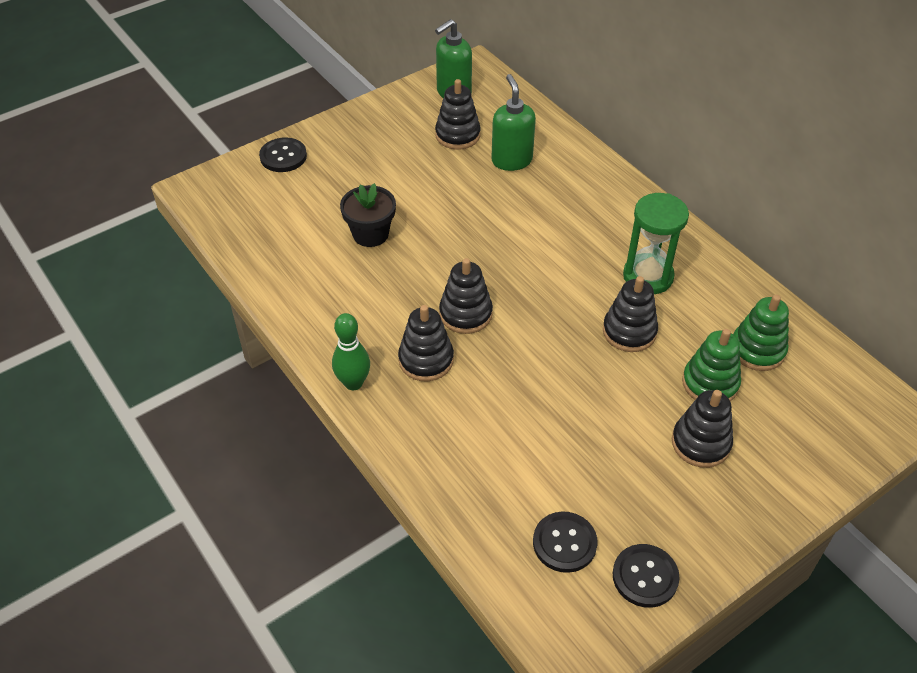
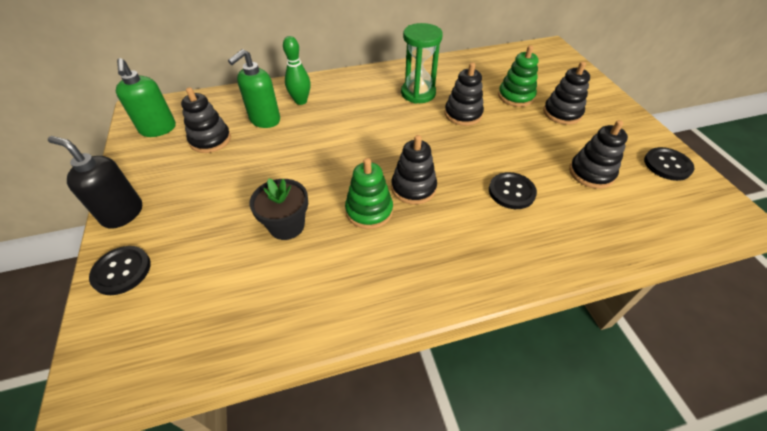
camera: 70 degrees left, 0 degrees up
(339, 126) = (122, 213): none -> black soap dispenser
(353, 383) = (466, 284): green bowling pin -> green bowling pin (301, 101)
(426, 360) = (454, 225): black stacking toy -> black stacking toy (591, 173)
(511, 160) = (264, 120): green soap dispenser -> green soap dispenser turned 60 degrees counterclockwise
(564, 543) = (643, 194): black button -> black button (511, 192)
(757, 350) = (494, 73): green stacking toy -> green stacking toy (369, 211)

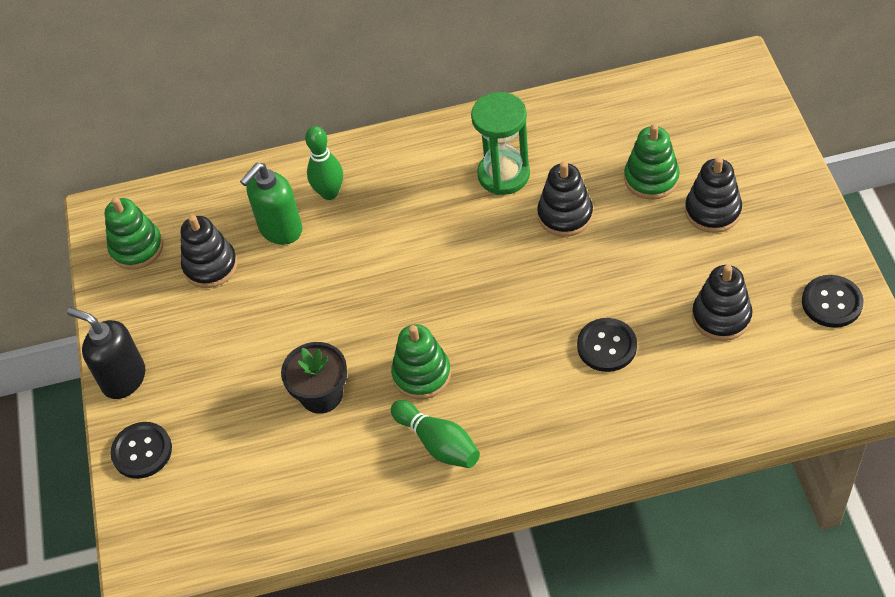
camera: 10 degrees right, 5 degrees up
(158, 129) = (137, 248): green soap dispenser -> green stacking toy
(386, 264) = (438, 443): none -> green bowling pin
(413, 188) = (480, 341): black stacking toy -> none

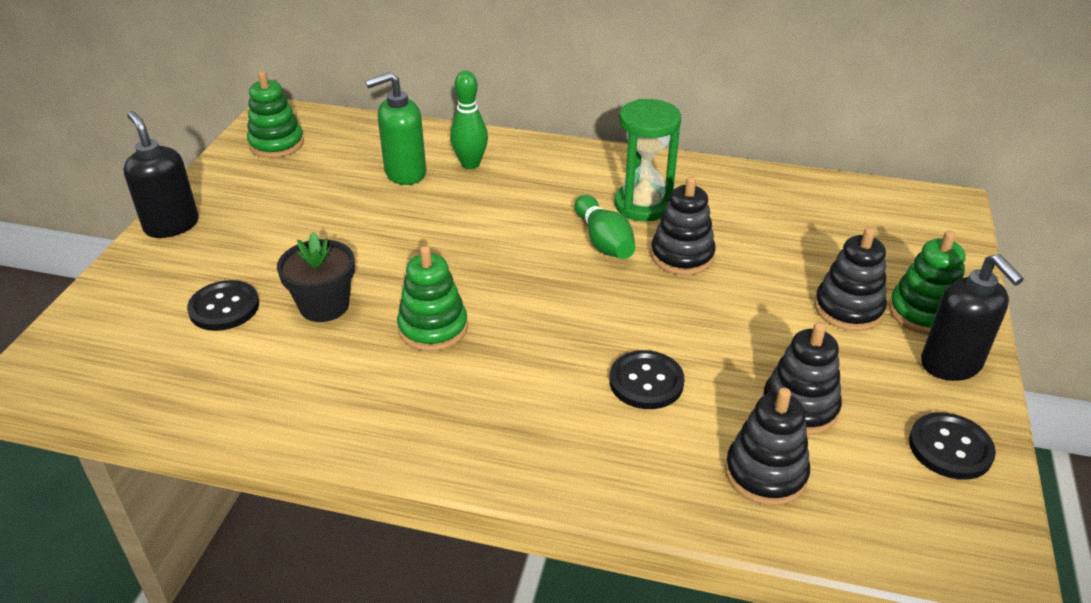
camera: 20 degrees right, 15 degrees down
(142, 451) = (128, 283): black button -> black button (224, 307)
(210, 266) = (322, 176): black stacking toy -> black stacking toy (765, 474)
(438, 443) = (397, 394): green bowling pin -> green bowling pin (604, 241)
(651, 178) = (795, 259): green stacking toy -> green stacking toy (923, 313)
(804, 230) = (951, 364): none -> black soap dispenser

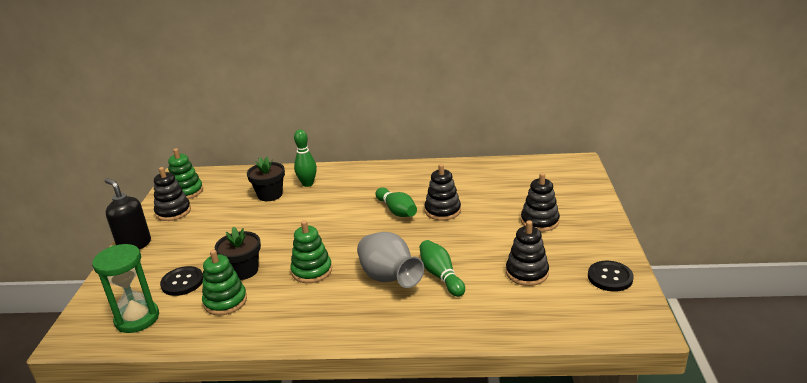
camera: 10 degrees left, 10 degrees down
(405, 173) = (270, 195): green soap dispenser -> black flower pot
(557, 369) = (389, 279): none -> grey vase
(643, 205) = (413, 189): green hourglass -> green hourglass (137, 319)
(646, 382) = (441, 276): black button -> green bowling pin
(765, 474) = (518, 307): black stacking toy -> black stacking toy (173, 212)
(923, 313) = (579, 216): green stacking toy -> green stacking toy (225, 301)
(951, 364) = (600, 238): black soap dispenser -> none

